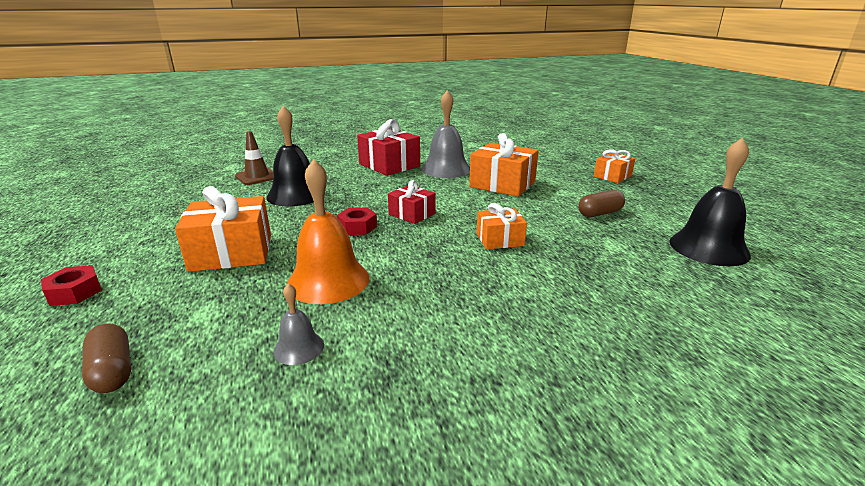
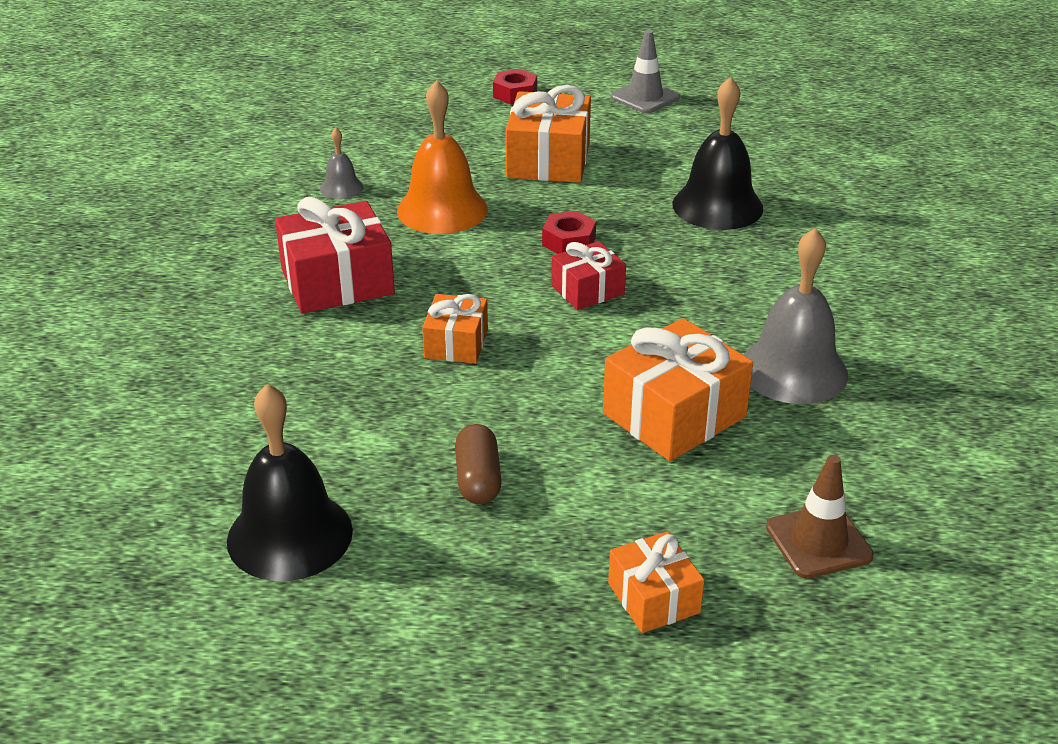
camera: 110 degrees right, 10 degrees up
(112, 371) = (377, 119): brown capsule -> none
(114, 233) = (645, 97): none -> grey traffic cone
(257, 177) = (819, 179): brown traffic cone -> brown traffic cone (818, 542)
(389, 165) = (842, 308): red gift -> red gift (337, 282)

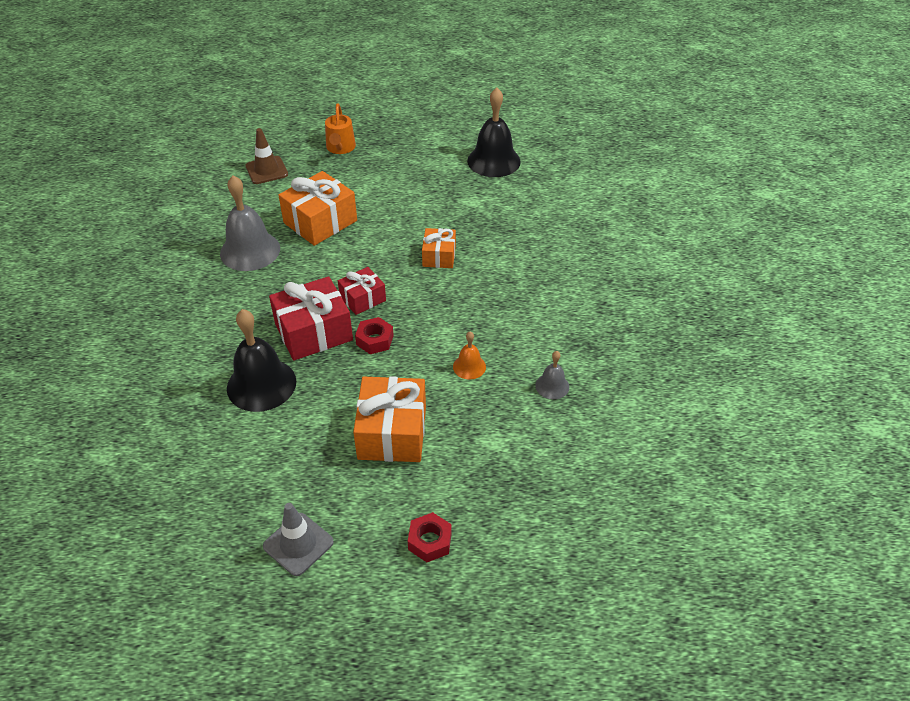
camera: 175 degrees right, 10 degrees up
(337, 282) = (522, 295): red gift -> red gift (313, 332)
(442, 209) = (469, 366): orange bell -> orange bell, size x0.49
(478, 479) = (416, 187): brown capsule -> none
(653, 598) = (340, 148): orange gift -> orange watering can

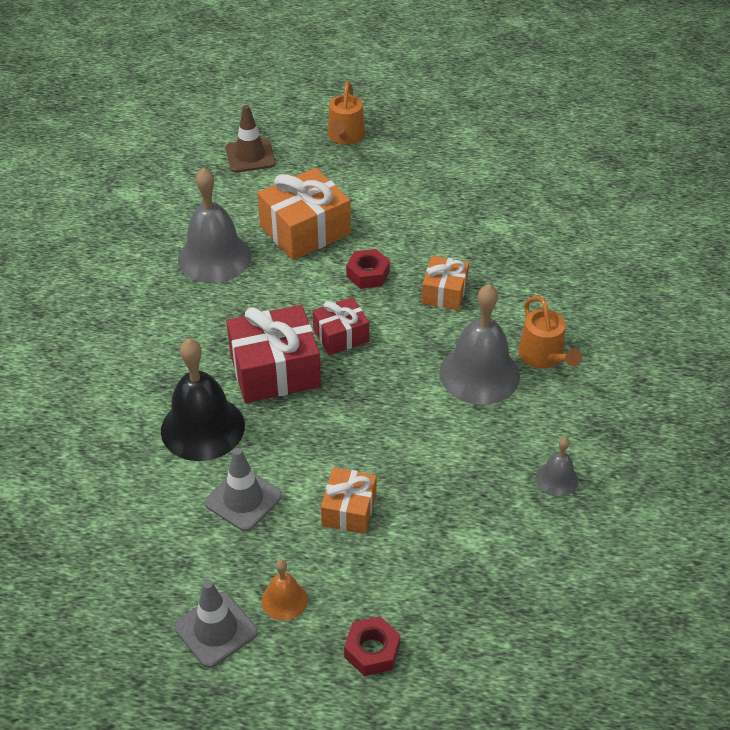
camera: 10 degrees right, 0 degrees up
(304, 436) = (243, 499): none -> grey traffic cone
(375, 340) = (347, 390): red nut -> red nut (368, 274)
(392, 432) = (349, 510): orange gift -> orange gift, size x0.59
(469, 366) = (457, 440): orange bell -> orange bell (284, 600)
(477, 314) = (479, 374): none -> grey bell
(493, 161) = (535, 174): black bell -> none
(525, 295) = (543, 356): none -> orange watering can

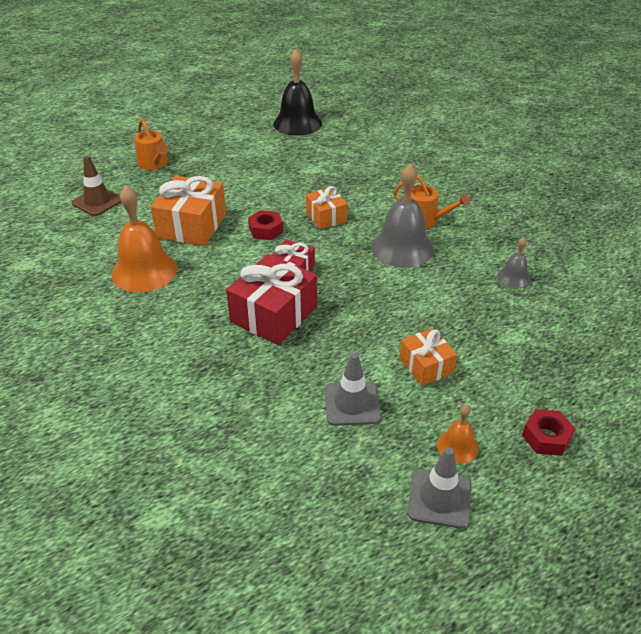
camera: 40 degrees left, 5 degrees down
(202, 428) = (267, 377): black bell -> black bell (297, 123)
(214, 257) = (144, 271): grey bell -> orange bell

